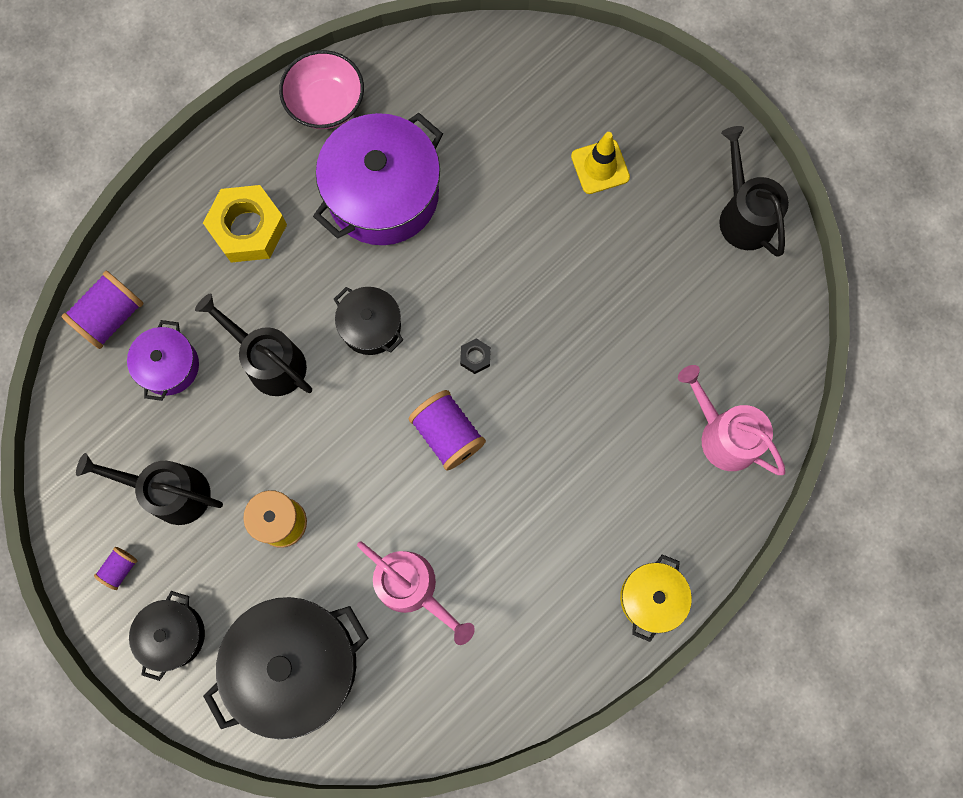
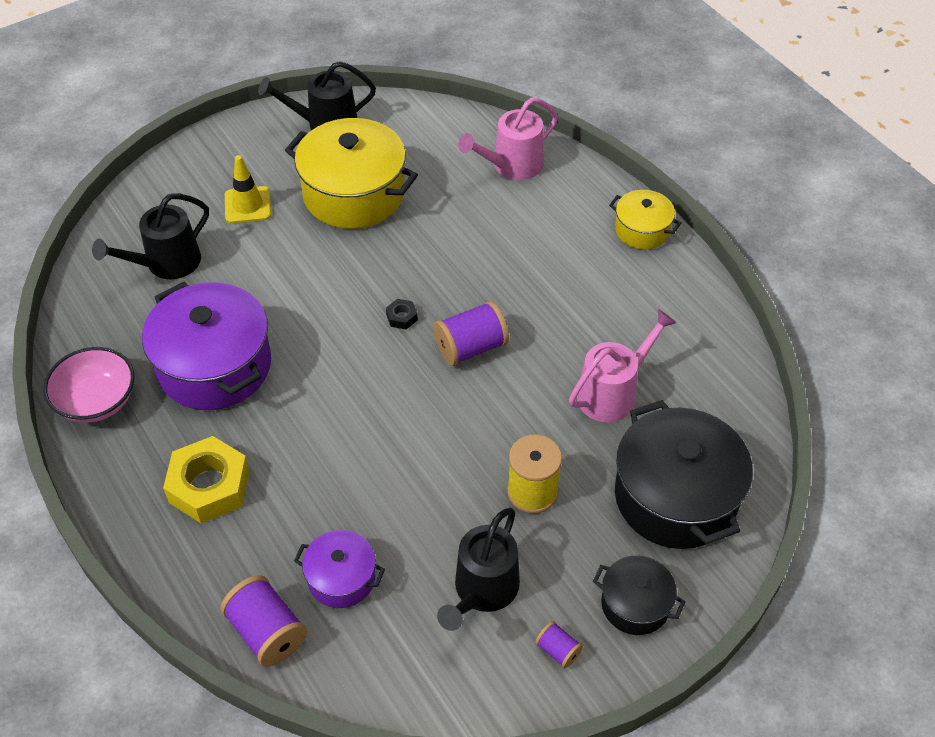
camera: 80 degrees left, 25 degrees down
(270, 362) = (362, 483): black watering can -> black watering can (166, 263)
(371, 326) = (348, 393): black pot -> none
(640, 271) = (354, 194): none -> yellow pot

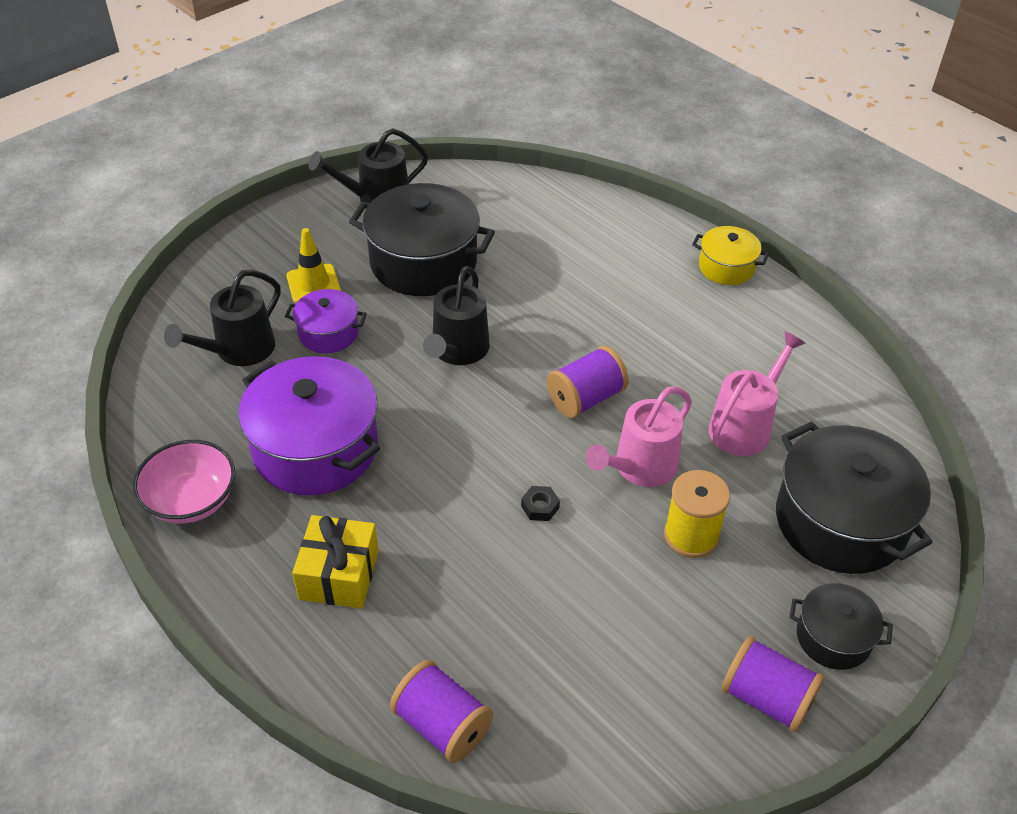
camera: 10 degrees left, 5 degrees down
(209, 486) = (339, 575): yellow nut -> yellow gift
(341, 578) = (510, 654): purple pot -> purple pot (328, 333)
(354, 194) = (423, 262): yellow pot -> black pot
(402, 317) = (505, 376): black nut -> black nut (540, 507)
(482, 591) = (668, 646): black watering can -> black watering can (458, 351)
(512, 166) = (578, 220): pink watering can -> pink watering can (640, 468)
(558, 650) = (767, 698): purple spool -> purple spool, size x1.90

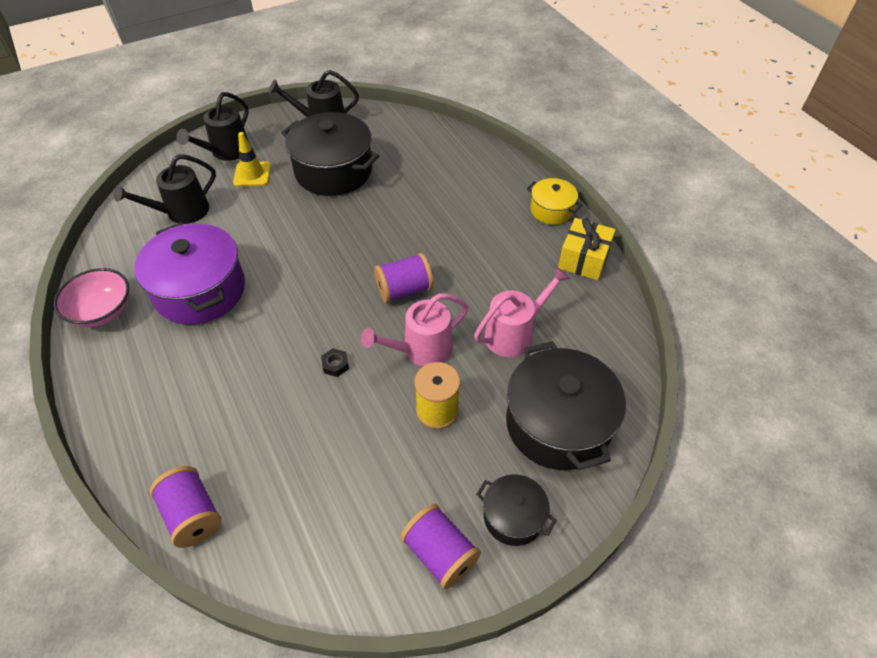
camera: 15 degrees right, 5 degrees up
(328, 333) = (246, 210): purple pot -> none
(339, 575) = (173, 385): yellow gift -> yellow gift (583, 259)
(458, 351) = (328, 238): black watering can -> black watering can (226, 152)

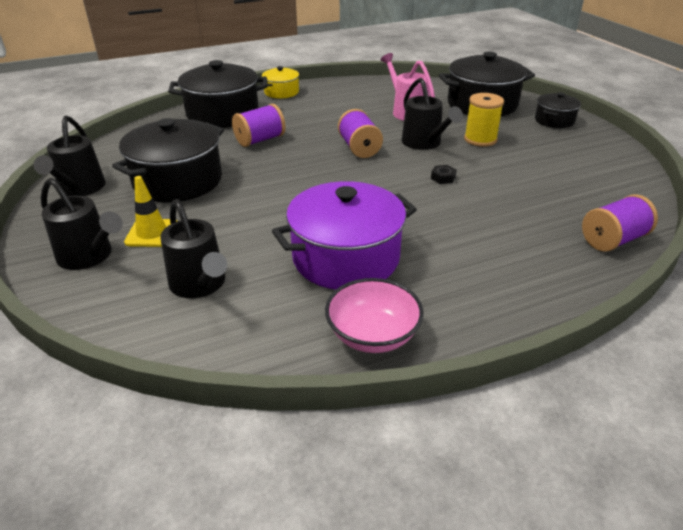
camera: 85 degrees left, 15 degrees down
(421, 350) = (424, 143): pink watering can -> black watering can
(440, 553) = (590, 142): purple spool -> purple spool (260, 140)
(479, 173) = (223, 114): none -> black pot
(583, 259) = (337, 87): yellow gift -> none

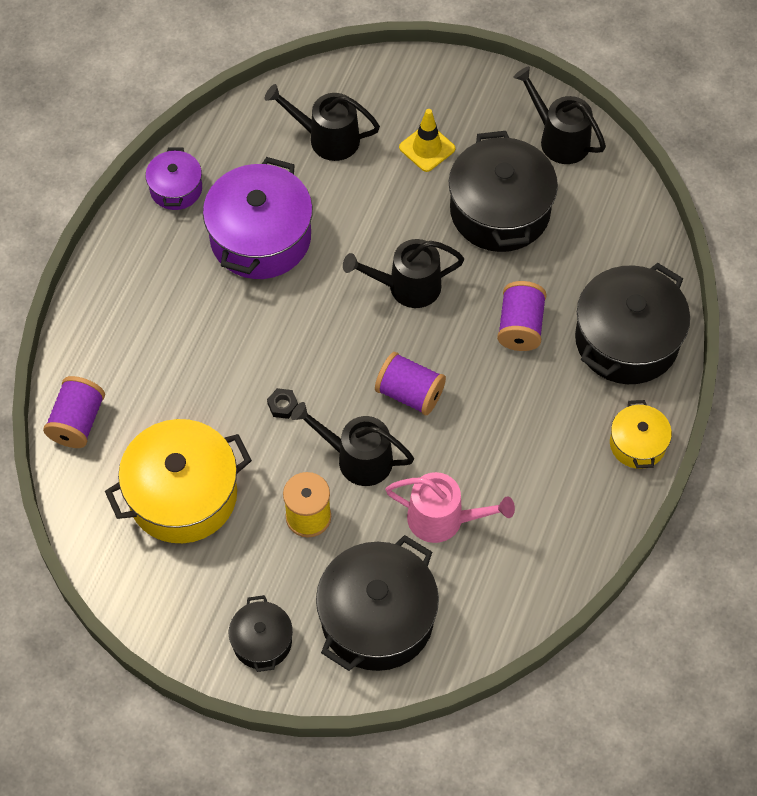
camera: 135 degrees right, 25 degrees up
(89, 256) = (434, 99): black watering can -> black watering can (407, 287)
(373, 335) = (176, 189): pink bowl -> purple pot
(554, 176) = (183, 495): none -> yellow pot

